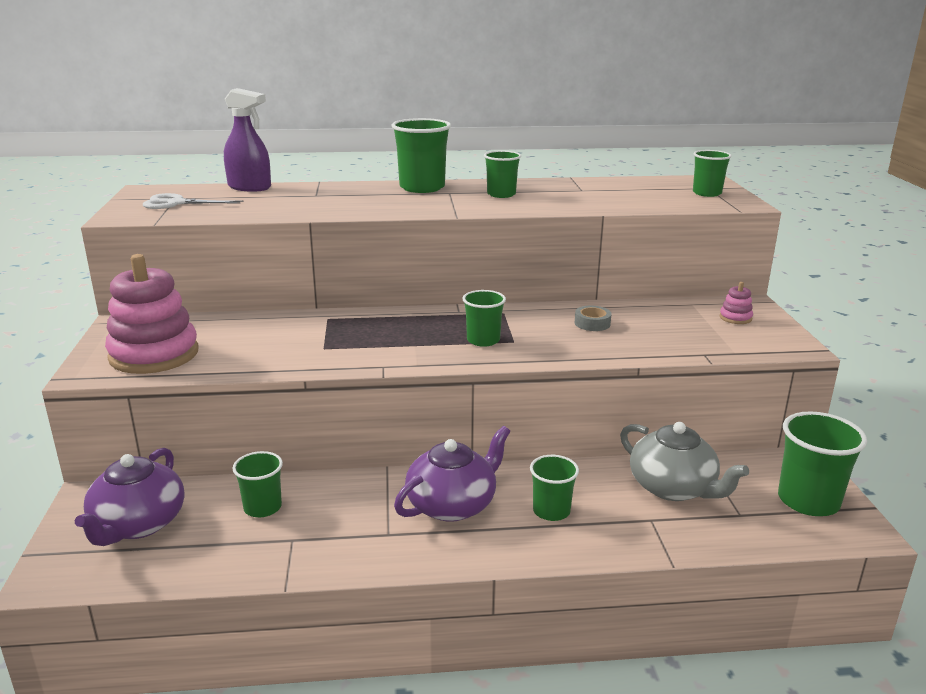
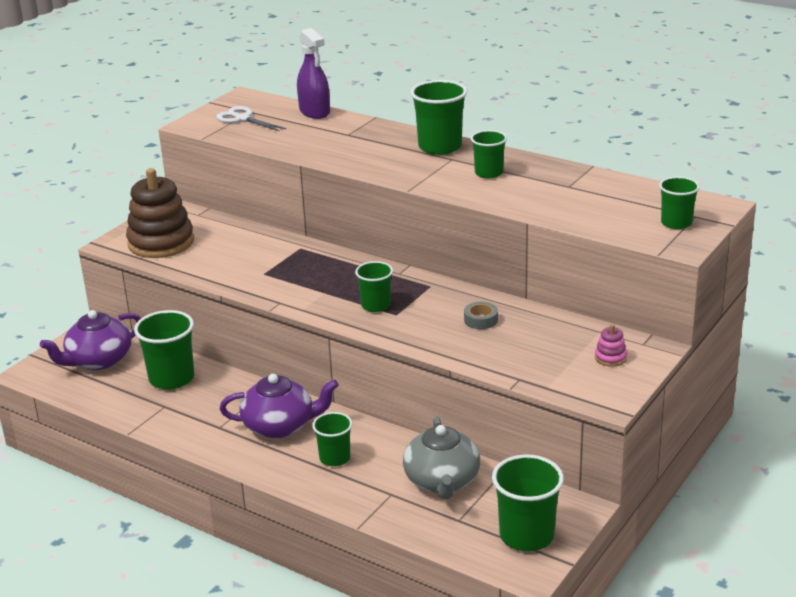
camera: 40 degrees right, 5 degrees up
(154, 354) = (161, 242): pink stacking toy -> brown stacking toy
(262, 507) = (171, 378): green cup -> green cup, size x1.61

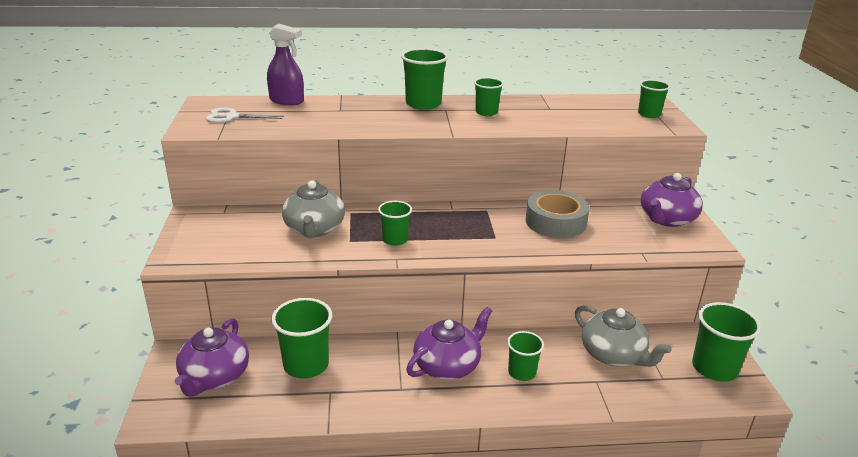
camera: 40 degrees left, 0 degrees up
(161, 242) = (221, 244): brown stacking toy -> none
(249, 253) = (314, 229): none -> grey teapot
(376, 305) = (472, 236): green cup -> green cup (395, 240)
(481, 320) = (555, 222): grey tape -> grey tape, size x2.19
(610, 358) = (666, 219): pink stacking toy -> purple teapot

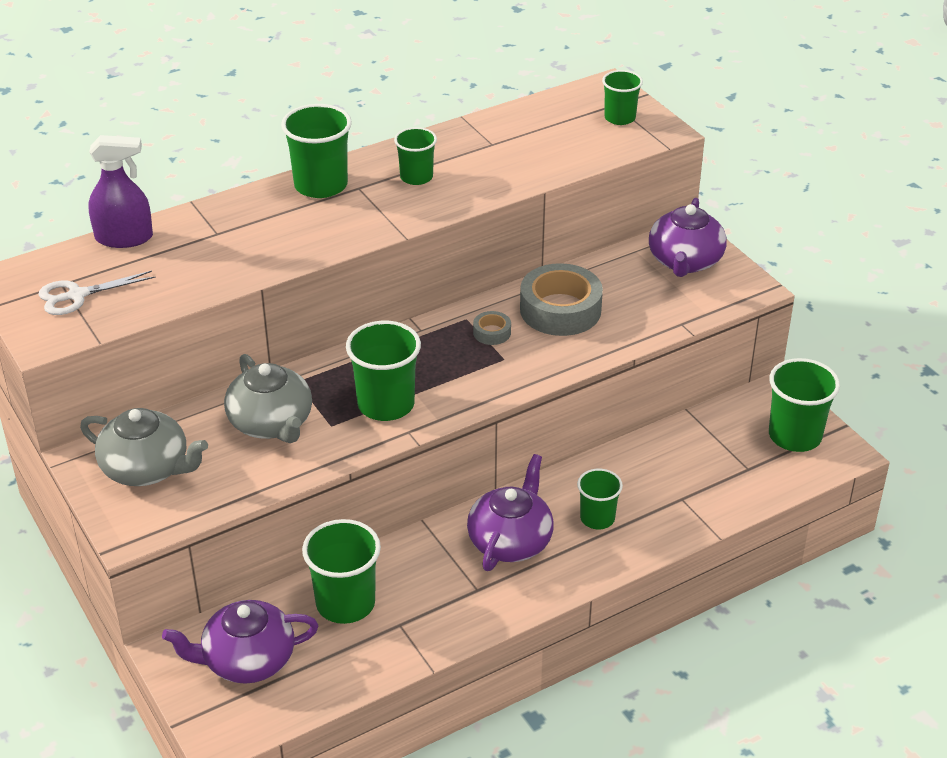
camera: 25 degrees left, 10 degrees up
(214, 377) = (247, 660): purple teapot -> purple teapot turned 90 degrees clockwise
(395, 240) = (386, 404): green cup -> green cup, size x1.61
(498, 221) = (492, 332): none -> grey tape
(613, 355) = (683, 458): grey teapot -> grey teapot (147, 468)

